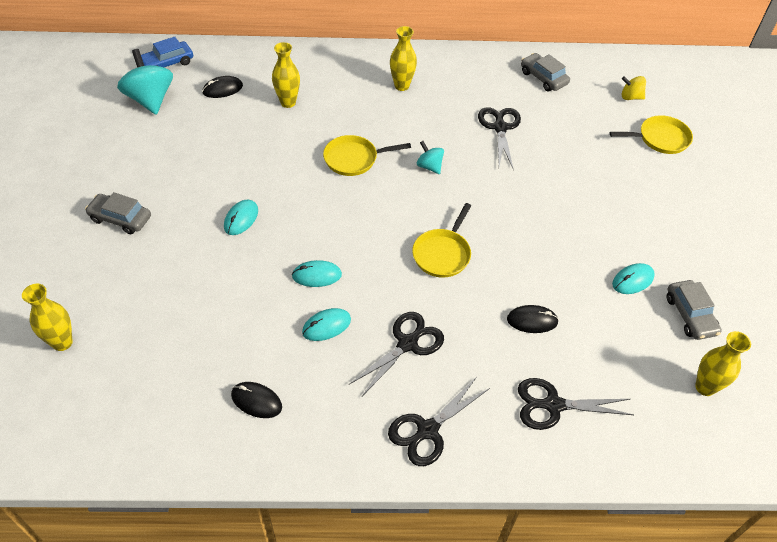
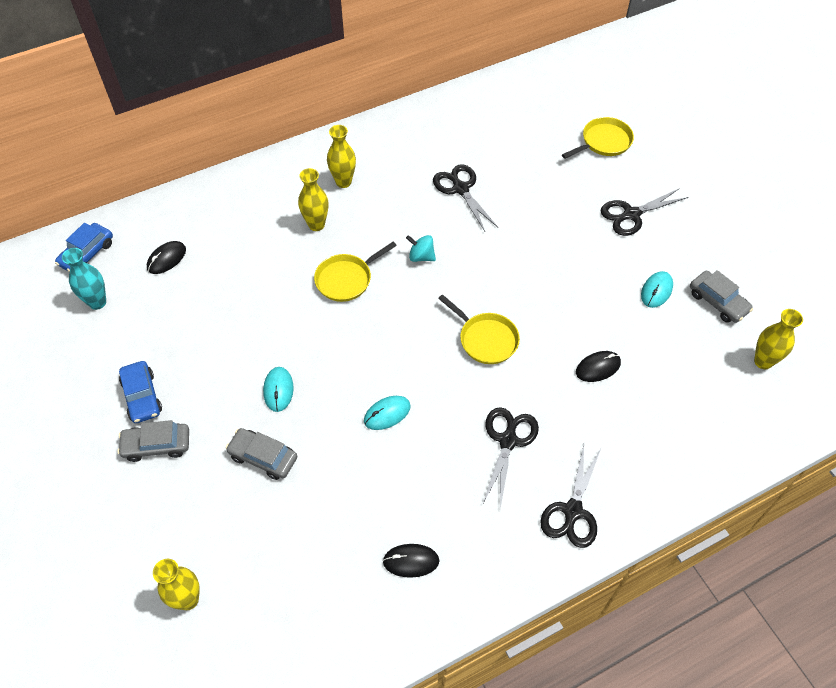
camera: 25 degrees left, 5 degrees up
(135, 179) = (142, 396): none -> blue car
(150, 99) = (97, 302): turquoise spinning top -> turquoise vase
(288, 102) = (243, 246): yellow vase -> yellow vase (316, 225)
(326, 326) = (427, 458): turquoise mouse -> none
(442, 254) = (485, 339): yellow pan -> yellow pan turned 45 degrees counterclockwise
(543, 78) = (469, 120): grey car -> grey car (263, 457)
(553, 405) = (658, 436): black scissors -> black scissors (631, 215)
(630, 97) = (556, 109): yellow spinning top -> none

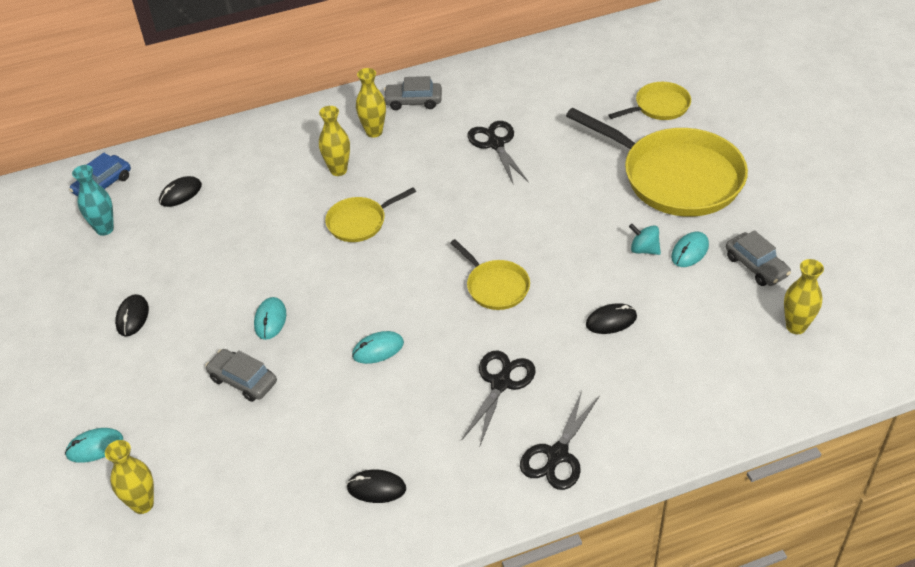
camera: 10 degrees right, 10 degrees down
(129, 541) = (95, 447): none -> turquoise mouse
(142, 396) = (132, 317): blue car -> black mouse
(157, 445) = (138, 362): grey car -> grey car (413, 101)
(421, 256) = (442, 205): turquoise spinning top -> turquoise spinning top (644, 249)
(631, 215) = (675, 177): black scissors -> yellow pan

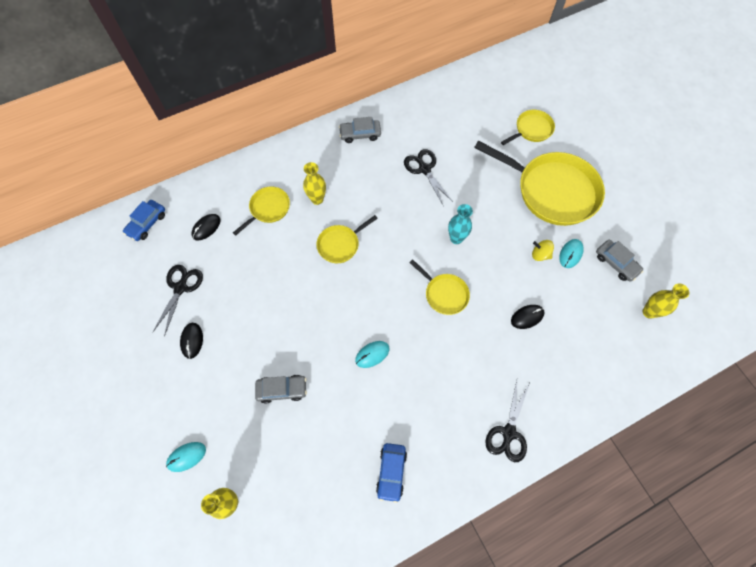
camera: 10 degrees left, 20 degrees up
(104, 229) = (156, 263): turquoise vase -> turquoise vase (456, 238)
(243, 380) = (282, 389): grey car -> grey car turned 150 degrees clockwise
(269, 177) = (268, 209): none -> yellow pan
(270, 320) = (292, 335): turquoise mouse -> none
(374, 132) = (336, 163): yellow vase -> none
(376, 488) = (391, 472): black mouse -> blue car
(501, 383) = (461, 376): black scissors -> black scissors (181, 287)
(644, 249) = (540, 254): turquoise spinning top -> yellow spinning top

